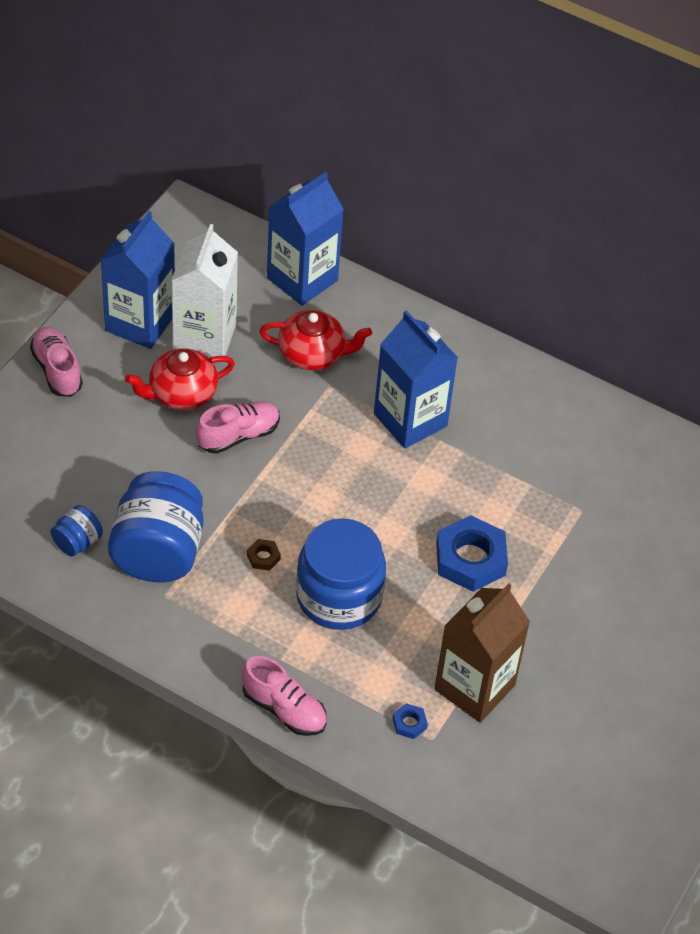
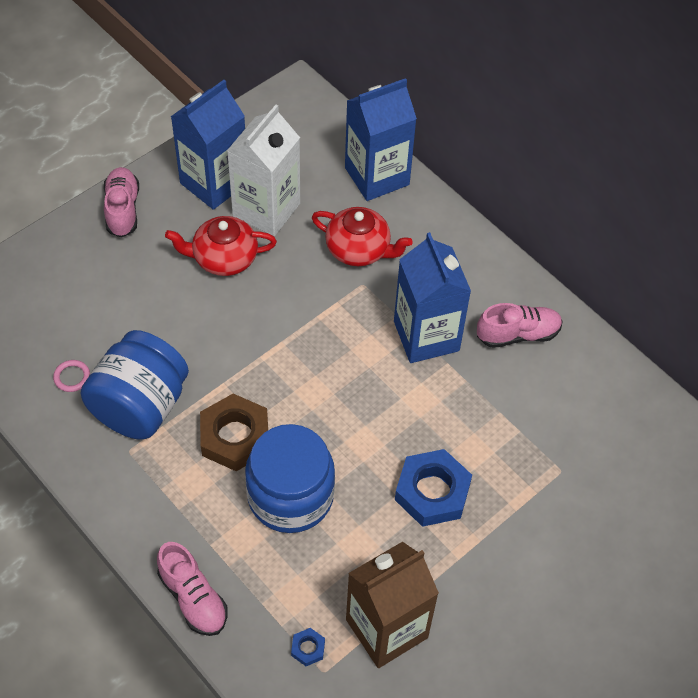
camera: 20 degrees right, 5 degrees up
(77, 542) = (72, 377): blue jar -> pink ring
(238, 435) = (259, 311): pink shoe -> pink shoe (518, 334)
(263, 557) = (235, 437): brown nut -> brown nut, size x2.29

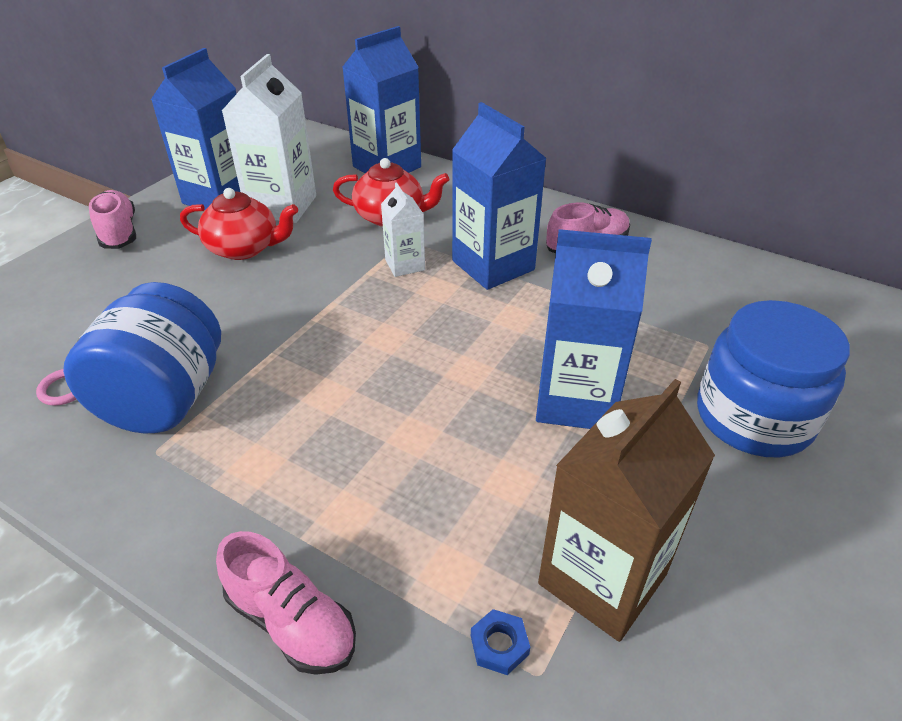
camera: 15 degrees left, 15 degrees down
(224, 258) = (244, 248): red teapot -> red teapot turned 150 degrees counterclockwise
(235, 437) = (302, 402): brown nut -> none
(290, 496) = (397, 448): blue jar -> blue jar (753, 417)
(352, 315) = (405, 265): none -> white carton
(432, 492) = (575, 400): blue nut -> blue carton

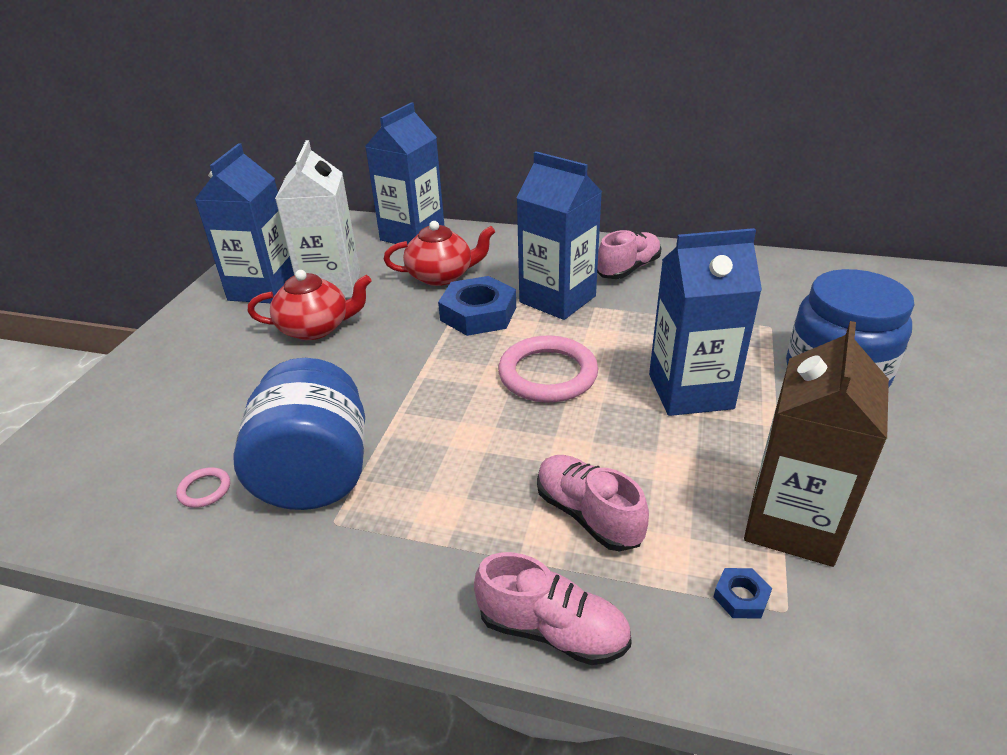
camera: 15 degrees left, 5 degrees down
(119, 232) = (176, 338): pink shoe -> pink shoe (588, 515)
(405, 265) = (478, 313): white carton -> blue nut
(437, 346) = (548, 374): none -> pink ring

